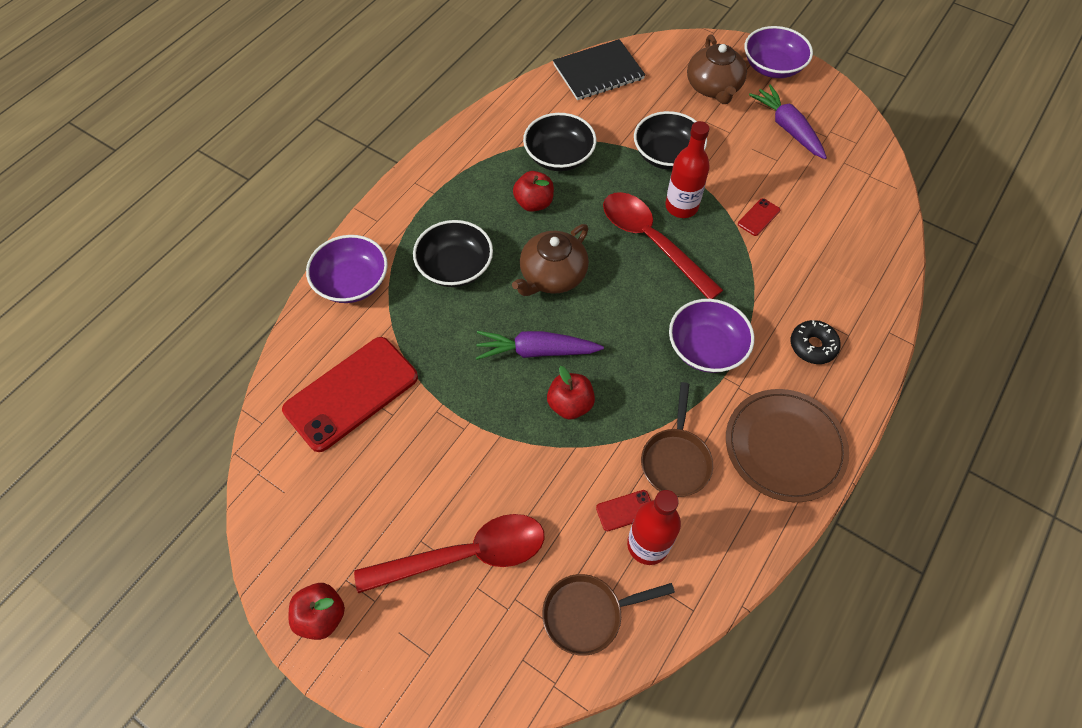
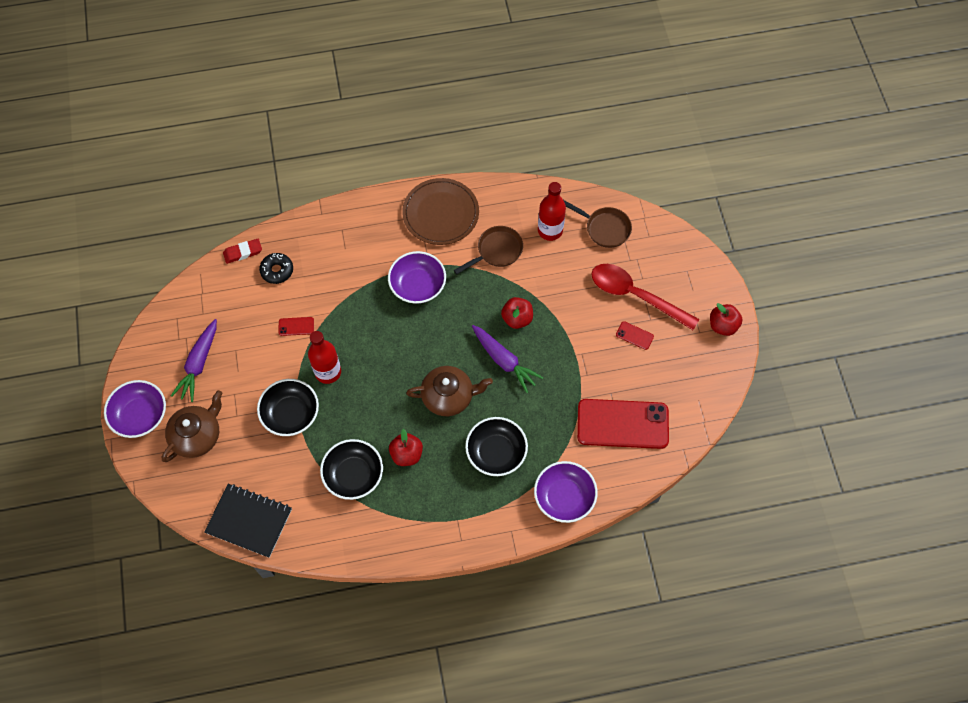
camera: 135 degrees left, 5 degrees up
(625, 510) = (544, 251): red phone -> red phone (634, 335)
(651, 241) = (371, 367): red spoon -> none
(813, 346) = (366, 240): black donut -> black donut (277, 271)
(894, 234) = (243, 252): none -> red eraser

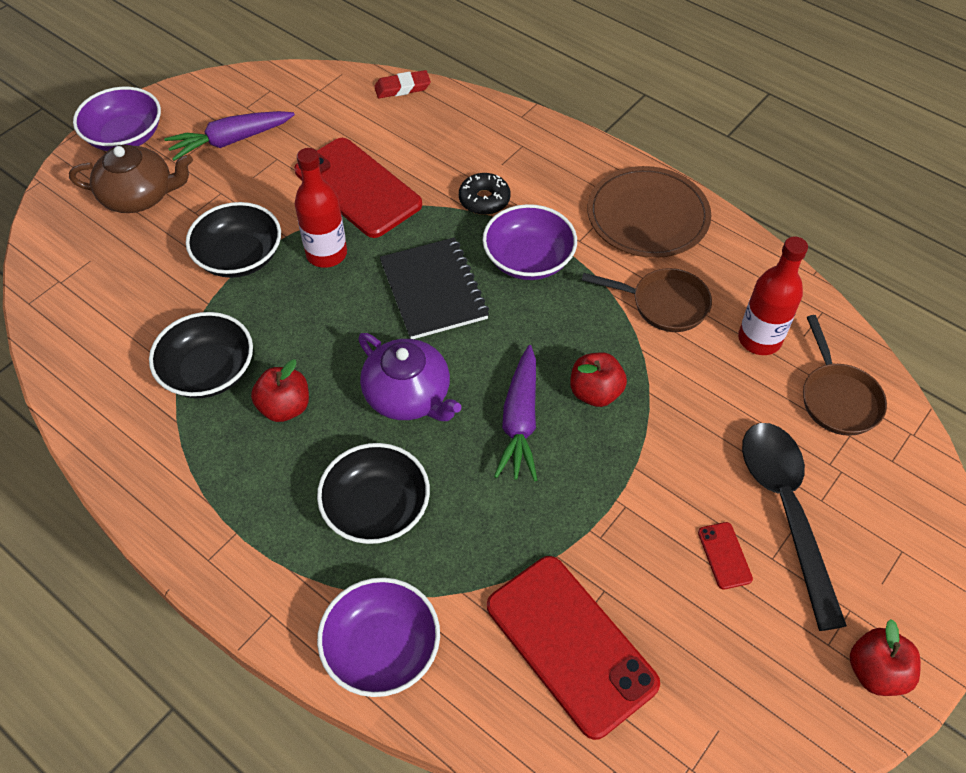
camera: 50 degrees right, 10 degrees down
(243, 252) = (402, 88): red eraser -> red eraser turned 45 degrees counterclockwise
(249, 521) = (63, 312): black notebook -> black notebook (433, 290)
(277, 271) = (410, 127): black donut -> black donut (484, 200)
(296, 326) = (357, 188): red phone -> red phone, size x2.48
(448, 396) = (408, 395): brown teapot -> purple teapot
(635, 295) = (785, 509): red spoon -> black spoon

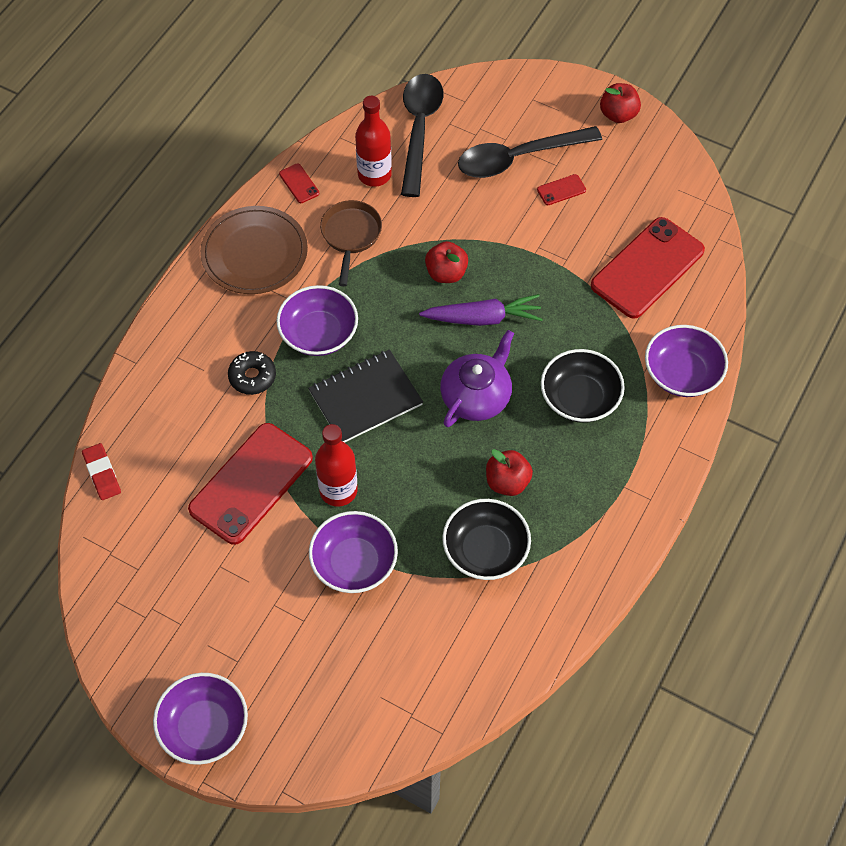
camera: 100 degrees left, 5 degrees up
(139, 196) = (289, 680): brown teapot -> none
(231, 141) = (199, 617): purple carrot -> none
(239, 257) = (354, 563): black bowl -> purple bowl
(747, 264) = (299, 183): none -> red phone
(838, 398) = (419, 129): brown pan -> black spoon

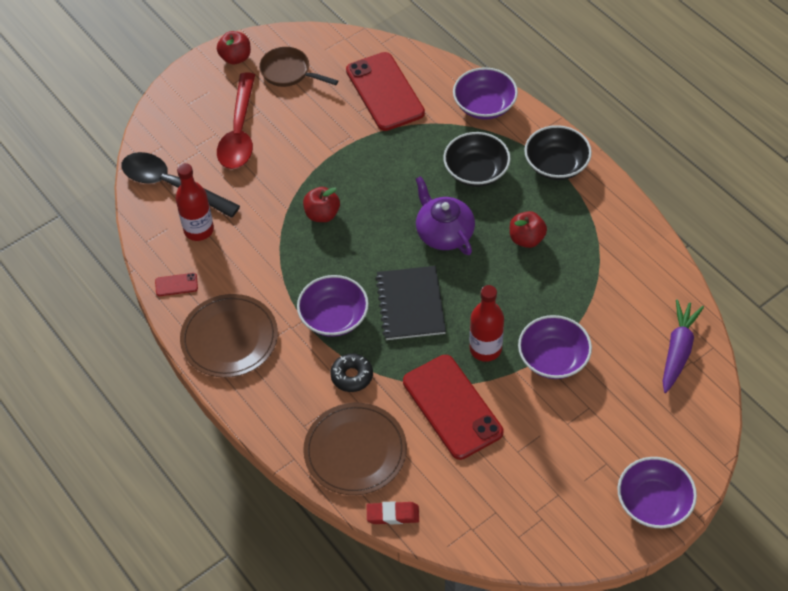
camera: 65 degrees left, 5 degrees down
(164, 413) = (355, 451): none -> brown plate
(351, 235) = (250, 265): brown pan -> brown pan (288, 72)
(483, 318) = (376, 205): purple carrot -> purple carrot (678, 350)
(485, 550) = (577, 271): black bowl -> black bowl (556, 164)
(518, 158) = (239, 132): black spoon -> red spoon
(561, 190) = (285, 116): red phone -> none

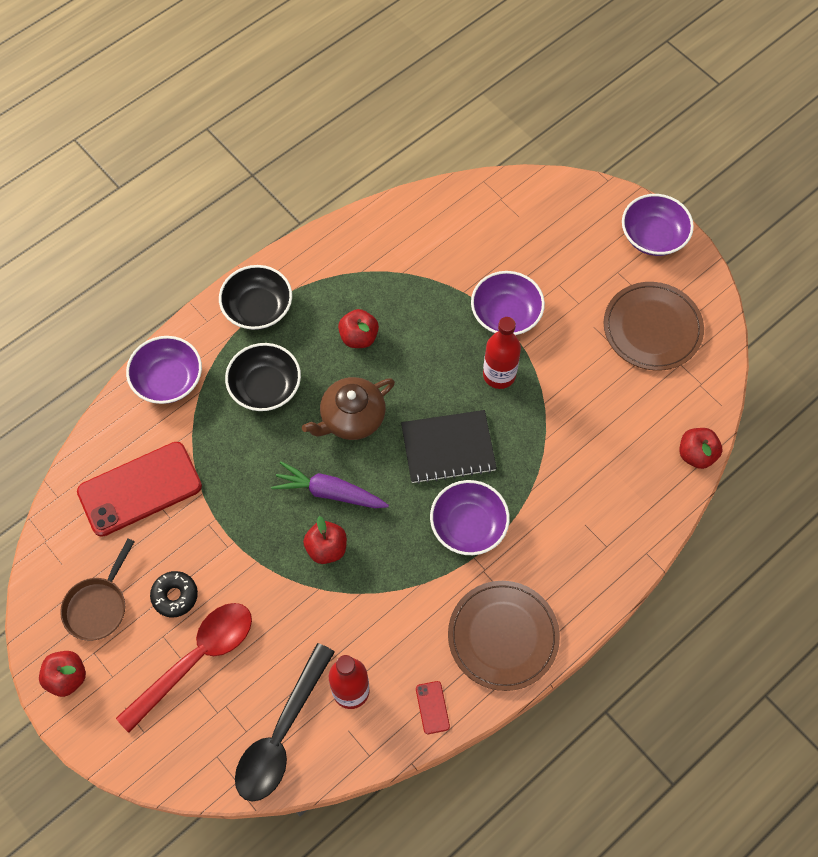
camera: 95 degrees left, 10 degrees up
(239, 132) = (197, 658): red spoon -> red spoon turned 45 degrees counterclockwise
(352, 376) = (542, 502): black donut -> black donut (175, 596)
(355, 451) = (630, 493): brown plate -> brown plate (652, 328)
(393, 515) = (696, 454): red eraser -> red apple
(444, 233) = (352, 417): purple teapot -> brown teapot
(452, 407) = (570, 404): red phone -> none
(678, 350) = (489, 209): purple carrot -> purple carrot (329, 492)

